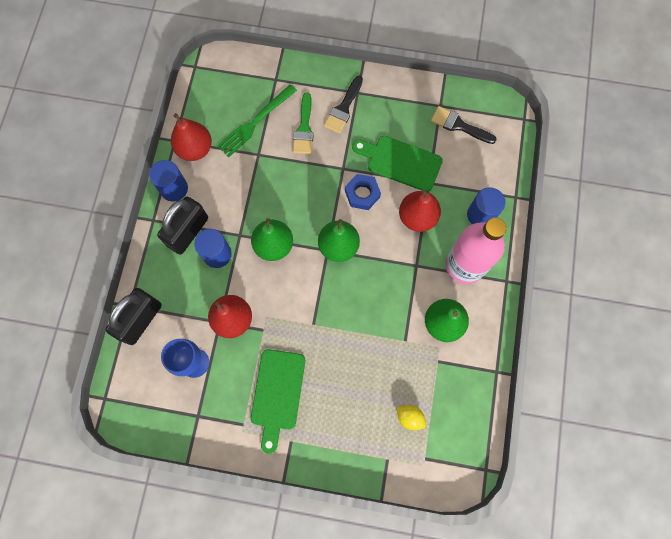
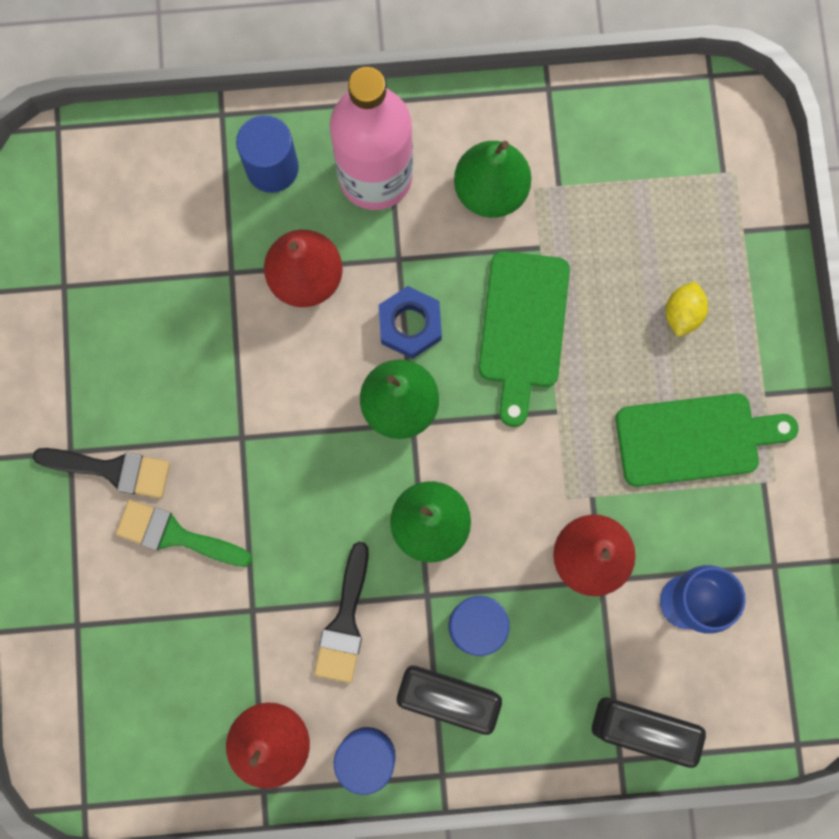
camera: 105 degrees left, 5 degrees up
(255, 122) = (183, 637): green fork -> none
(304, 129) = (175, 535): green brush -> green brush turned 150 degrees counterclockwise
(362, 194) = (285, 388): blue nut -> blue nut (410, 325)
(400, 162) = (203, 333): green cutting board -> green cutting board (523, 327)
(409, 417) = (665, 211): yellow lemon -> yellow lemon (682, 314)
(458, 125) = (99, 243): black brush -> black brush (345, 622)

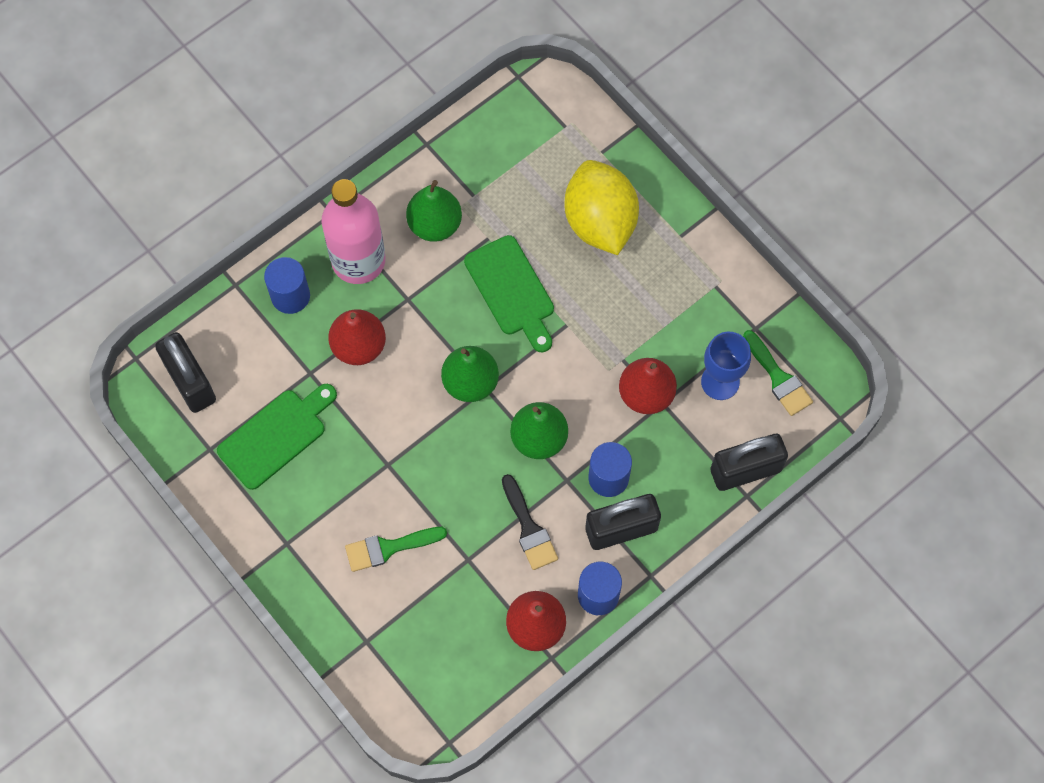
camera: 35 degrees left, 10 degrees down
(96, 194) = (190, 382): none -> black padlock
(112, 470) = (321, 536): black brush -> none
(410, 325) = (442, 332): blue nut -> none
(682, 314) = (600, 222): yellow lemon -> yellow lemon, size x2.49
(695, 439) = (658, 287): green cutting board -> green cutting board (276, 436)
(759, 645) = (778, 378): none -> green brush

